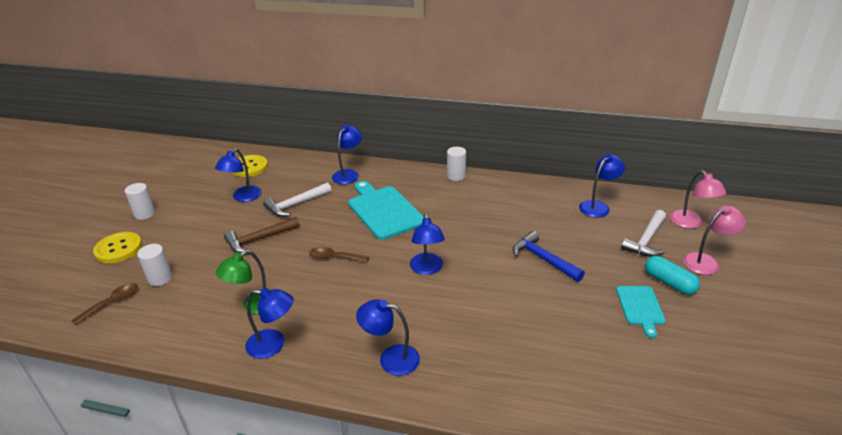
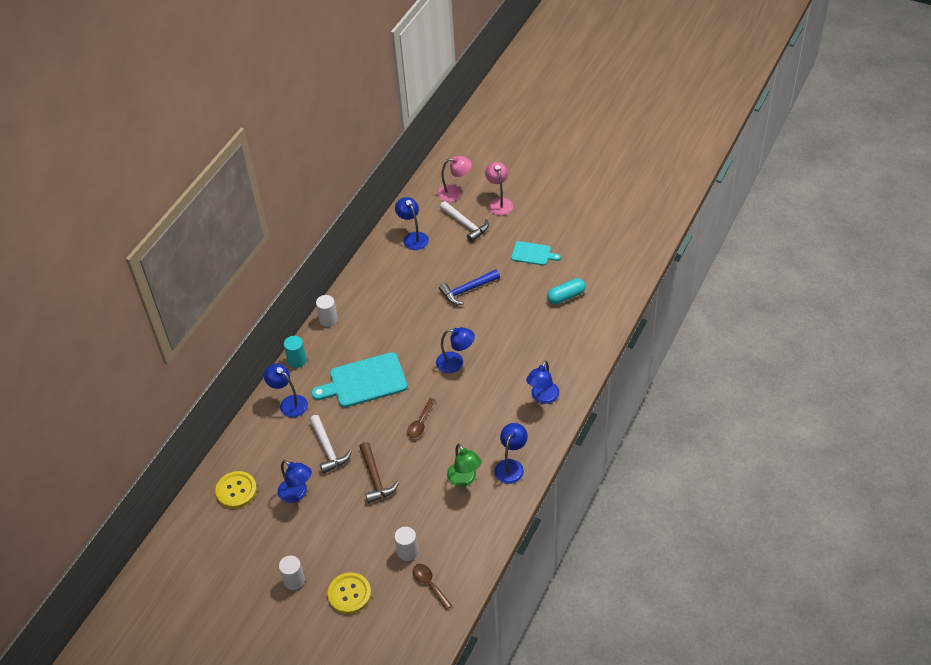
camera: 75 degrees left, 15 degrees up
(400, 169) = (297, 360): none -> turquoise cylinder
(669, 282) = (514, 230): turquoise capsule -> turquoise capsule (566, 296)

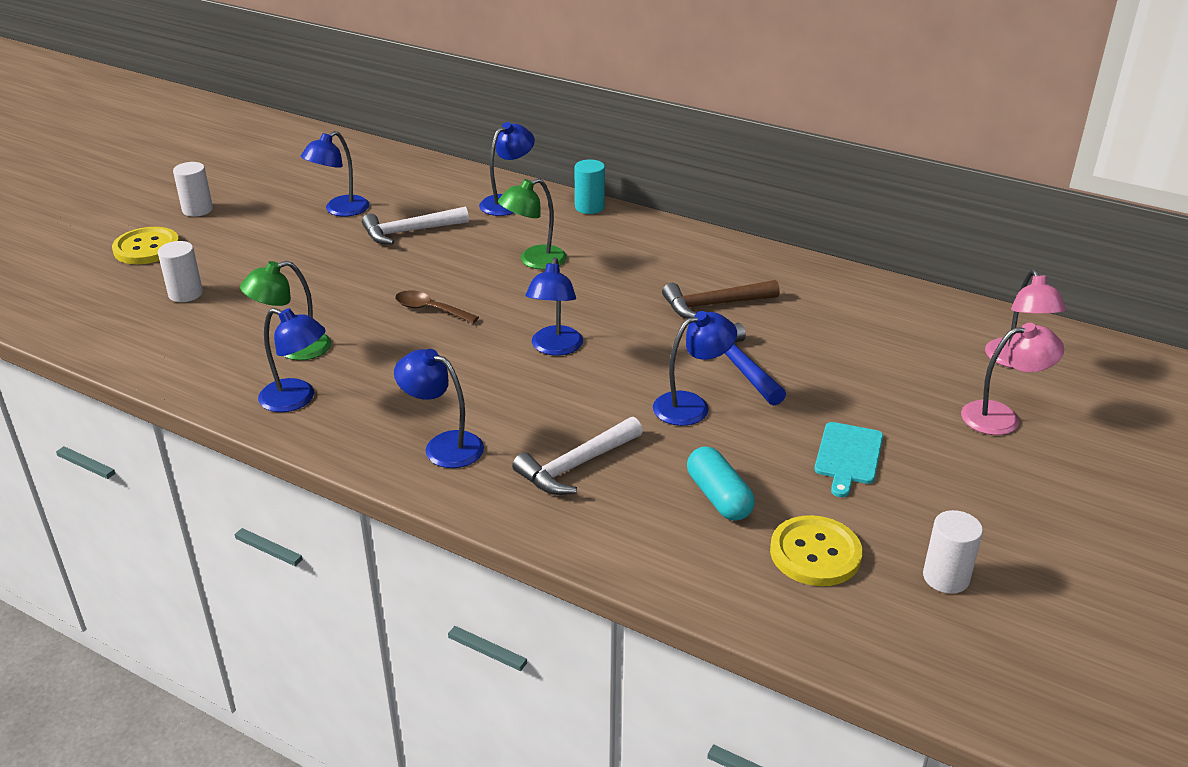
camera: 90 degrees right, 15 degrees down
(236, 490) = (367, 170): yellow button -> yellow button (815, 553)
(328, 319) = (672, 231): white cylinder -> white cylinder (946, 577)
(364, 381) = (534, 261): turquoise cutting board -> green lamp
(375, 478) = (337, 269): brown hammer -> brown hammer (714, 305)
(413, 237) = (875, 310): blue lamp -> blue lamp (691, 405)
(429, 584) = (114, 311): brown spoon -> none
(465, 224) = (922, 371): white hammer -> white hammer (576, 466)

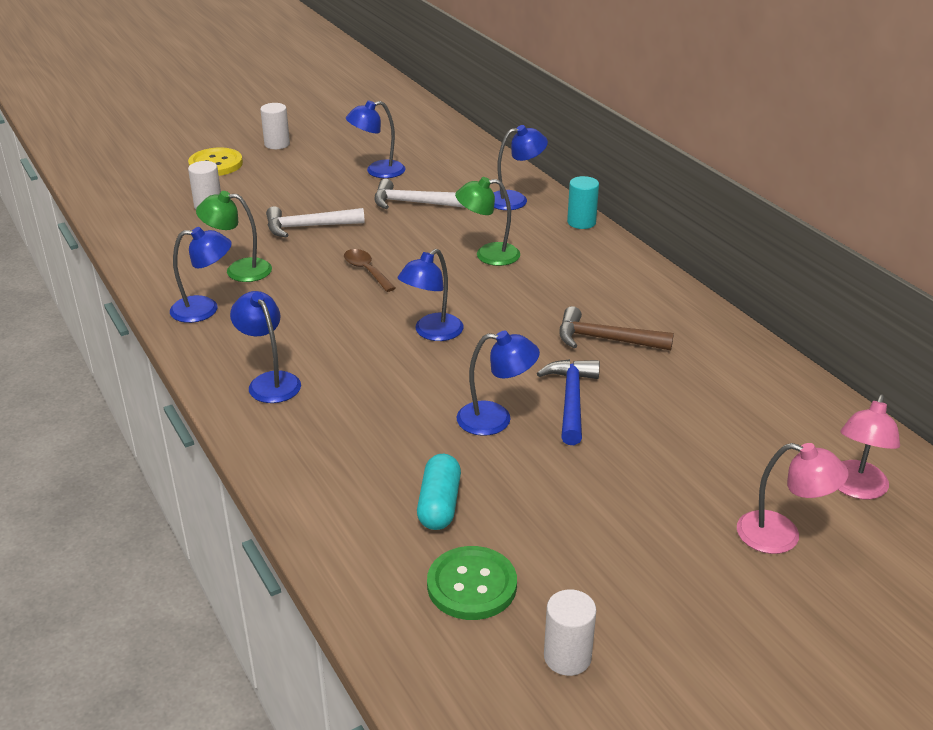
camera: 30 degrees right, 0 degrees up
(297, 399) = (205, 309): blue lamp -> blue lamp turned 60 degrees counterclockwise
(576, 466) = (351, 434): white hammer -> white hammer (308, 227)
(815, 553) = (472, 585): yellow button -> green button
(848, 456) = (590, 514): turquoise cutting board -> none

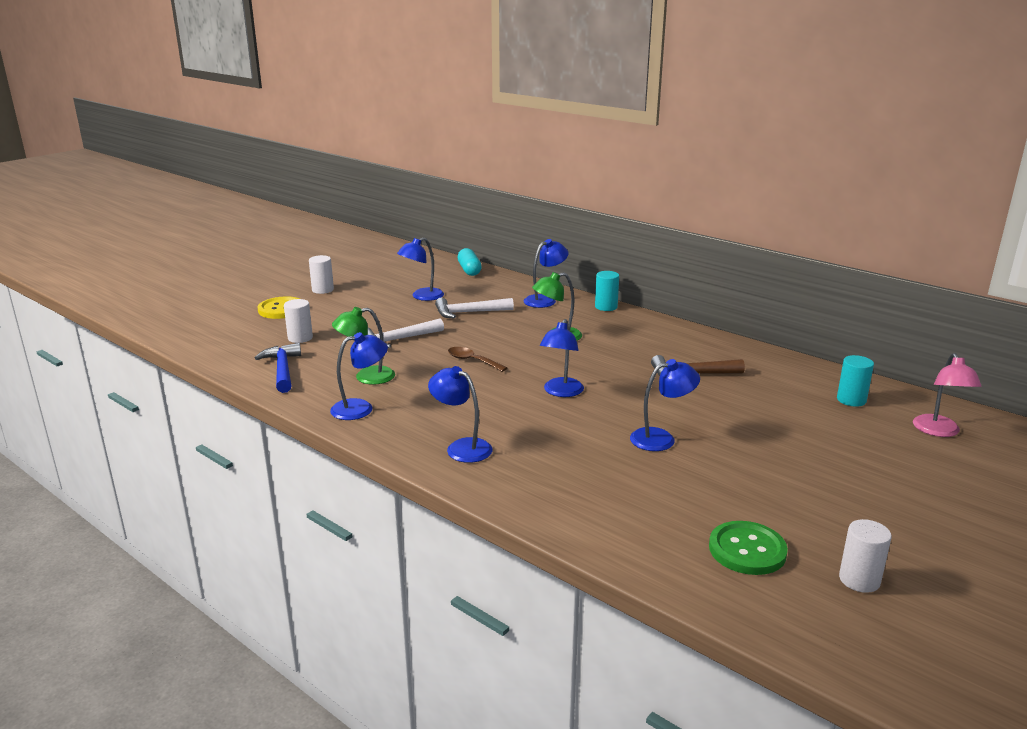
camera: 20 degrees left, 10 degrees down
(439, 504) = (672, 502): turquoise capsule -> turquoise capsule (469, 270)
(571, 400) = (703, 416): blue hammer -> blue hammer (282, 370)
(779, 418) = (851, 400): none -> turquoise cylinder
(781, 536) = (922, 469): pink lamp -> none

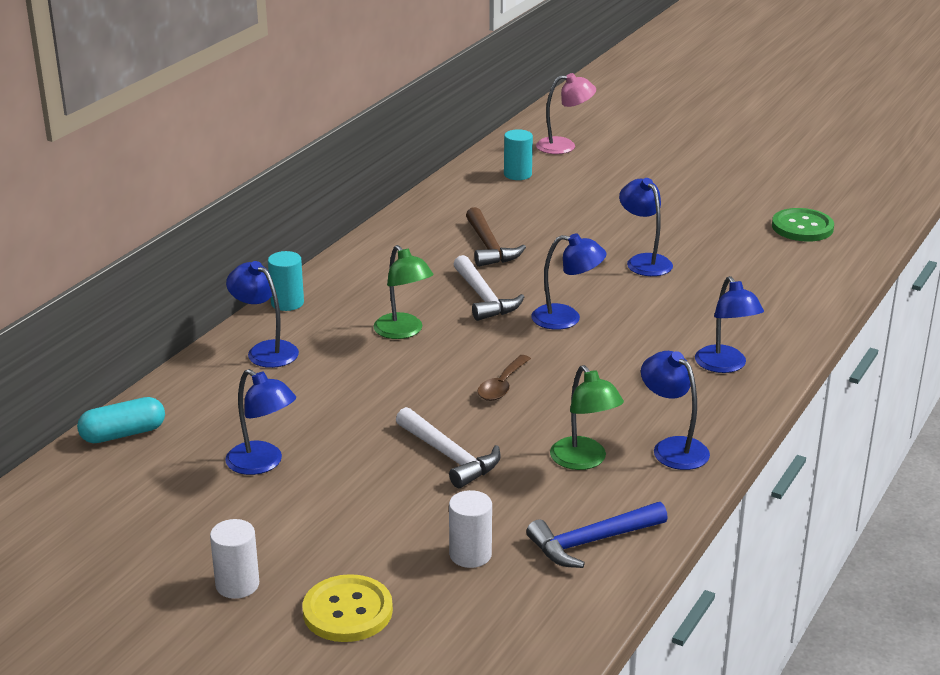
camera: 100 degrees left, 5 degrees up
(461, 447) = (725, 366): blue lamp -> blue lamp turned 45 degrees counterclockwise
(469, 313) = (328, 409): white hammer -> white hammer (484, 298)
(859, 580) = (809, 192): white cylinder -> none

